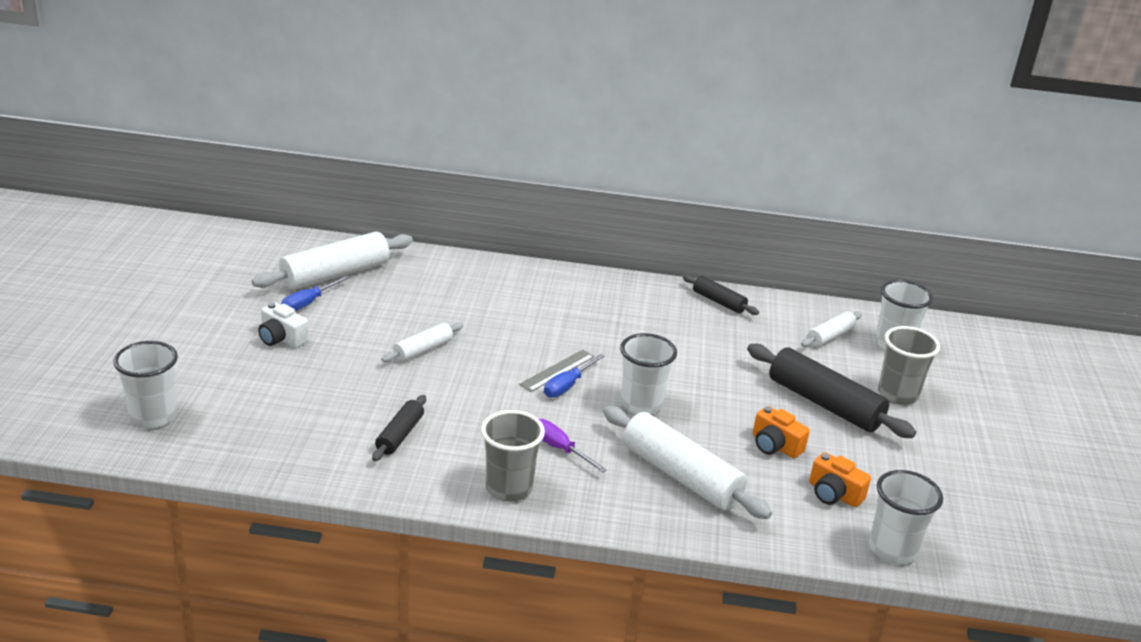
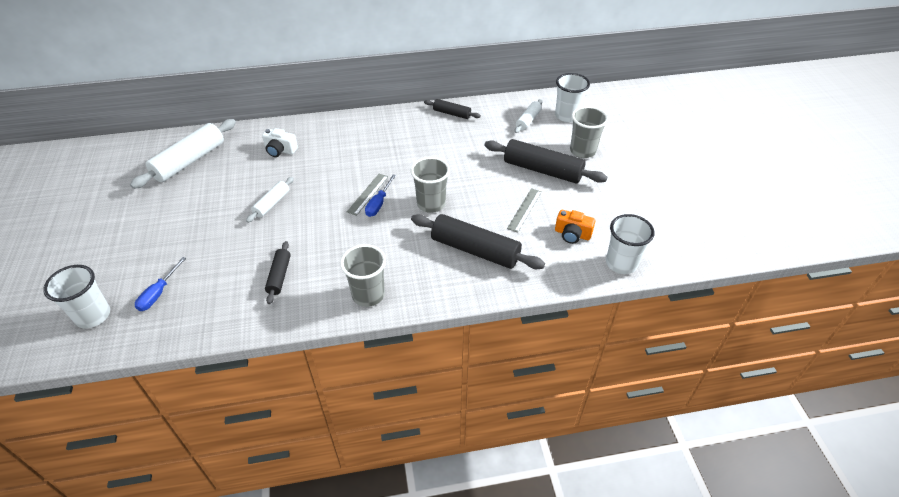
camera: 15 degrees left, 15 degrees up
(281, 338) = (168, 223): white camera -> white camera (280, 150)
(308, 303) = (178, 189): blue screwdriver -> blue screwdriver (158, 293)
(559, 448) = (390, 253): purple screwdriver -> none
(641, 404) = (431, 204): white cup -> grey cup
(681, 475) = (475, 250): white rolling pin -> black rolling pin
(775, 446) = (524, 210): orange camera -> grey ruler

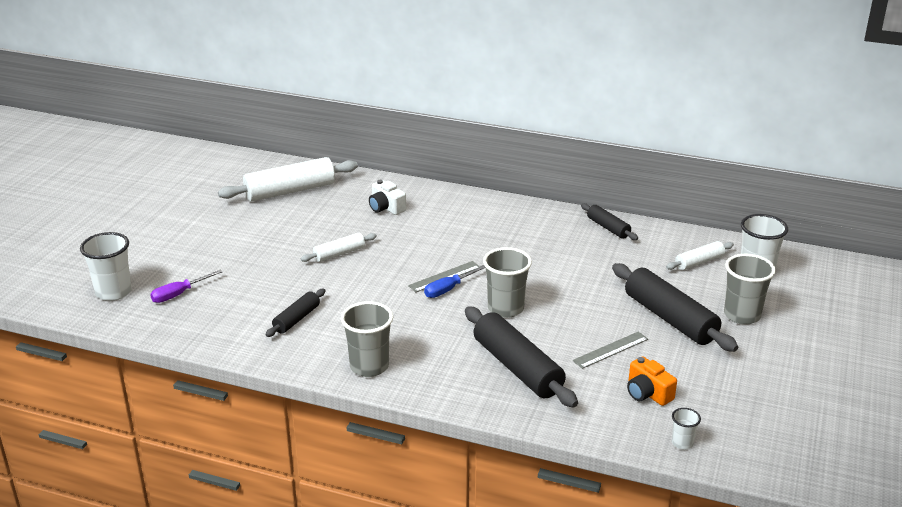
camera: 30 degrees right, 15 degrees down
(158, 293) = (179, 294): blue screwdriver -> purple screwdriver
(621, 264) = (682, 443): white cup -> white cup, size x0.51

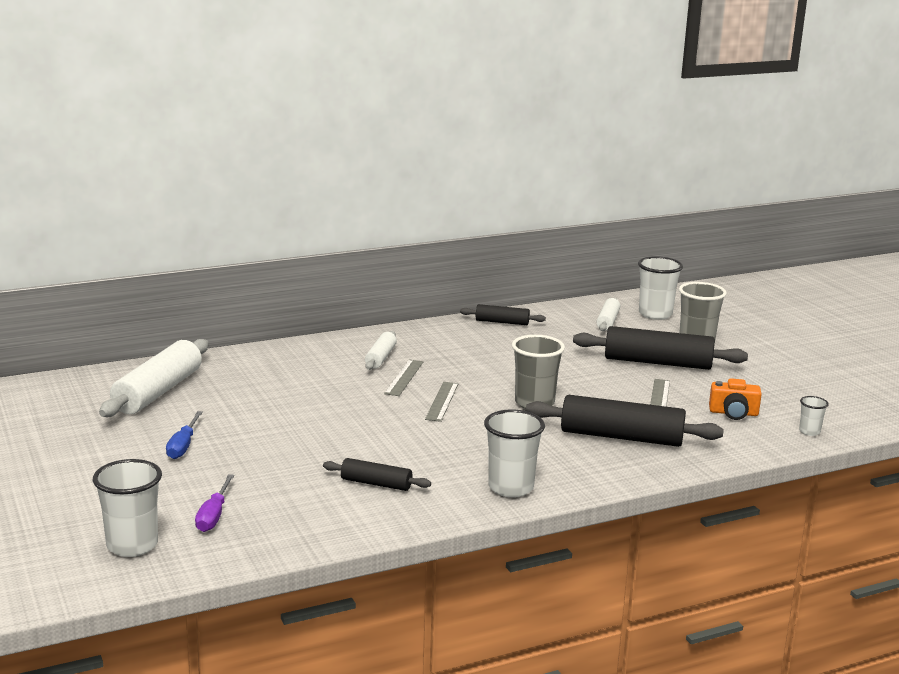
camera: 45 degrees left, 10 degrees down
(297, 319) = (376, 483): black rolling pin -> black rolling pin turned 60 degrees counterclockwise
(339, 254) = (313, 421): white rolling pin -> white rolling pin (380, 358)
(369, 366) = (510, 488): grey cup -> white cup
(386, 208) = (286, 372): white camera -> none
(449, 289) = (463, 408): blue screwdriver -> blue screwdriver (183, 446)
(453, 245) = (404, 377): none -> grey ruler

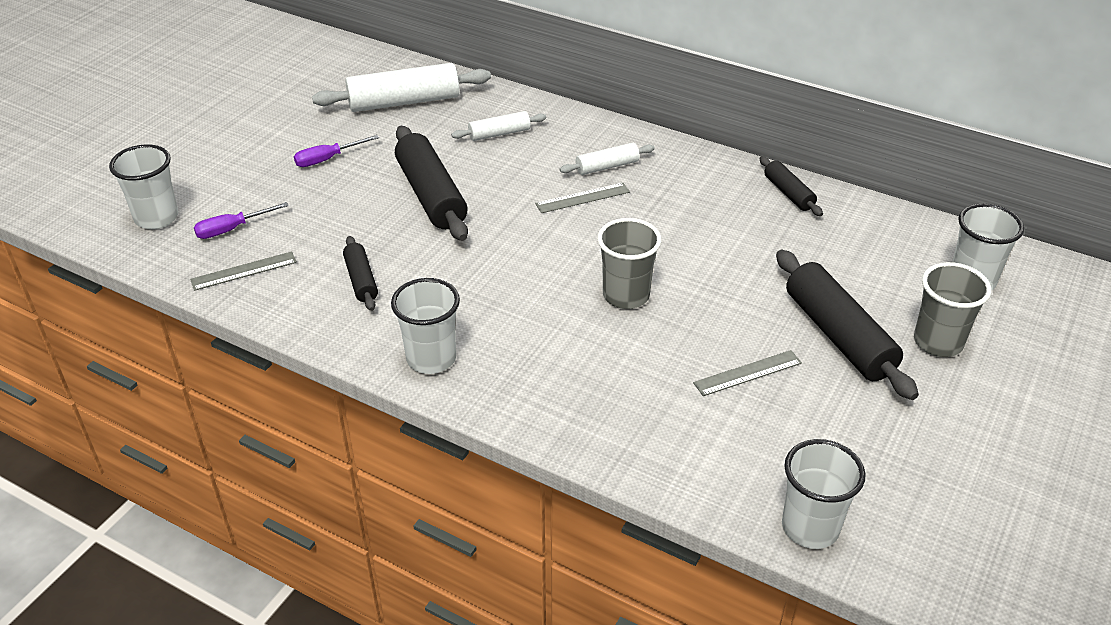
camera: 55 degrees right, 20 degrees up
(183, 446) = (327, 159): blue screwdriver -> purple screwdriver
(442, 401) = (560, 241): grey ruler -> grey ruler (244, 271)
(607, 321) = (898, 256): white rolling pin -> white rolling pin (499, 133)
(621, 437) = (619, 384): black rolling pin -> black rolling pin (431, 195)
(733, 413) = (781, 445): orange camera -> none
(809, 432) = (810, 527): white cup -> white cup, size x1.97

